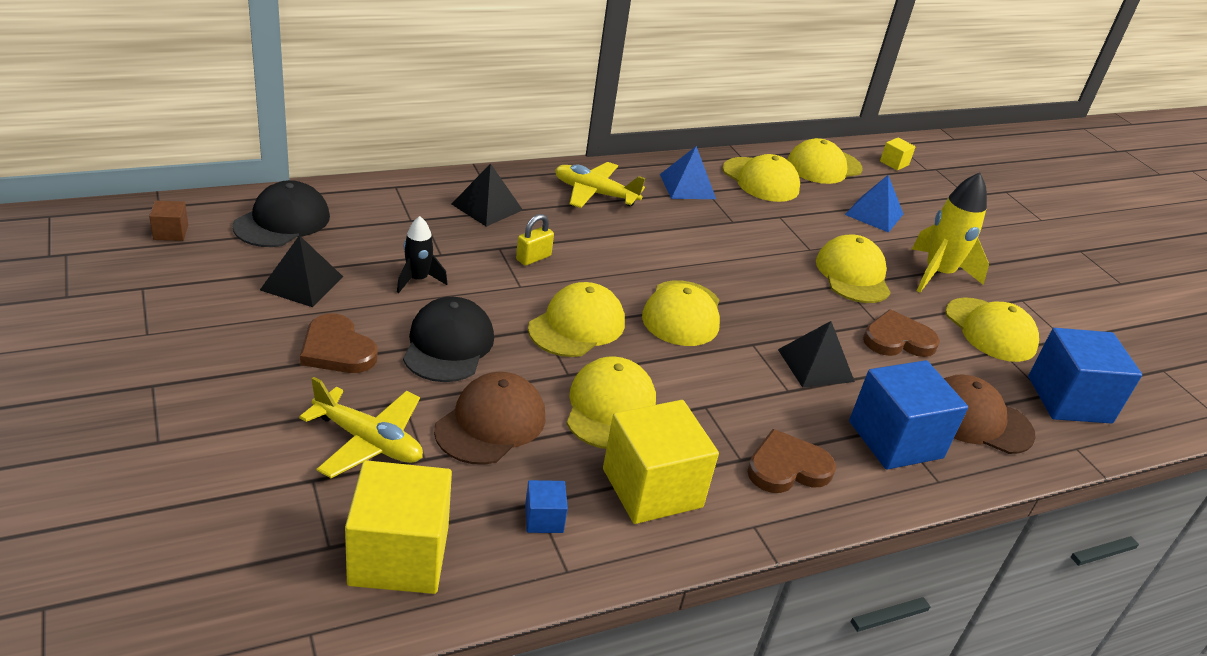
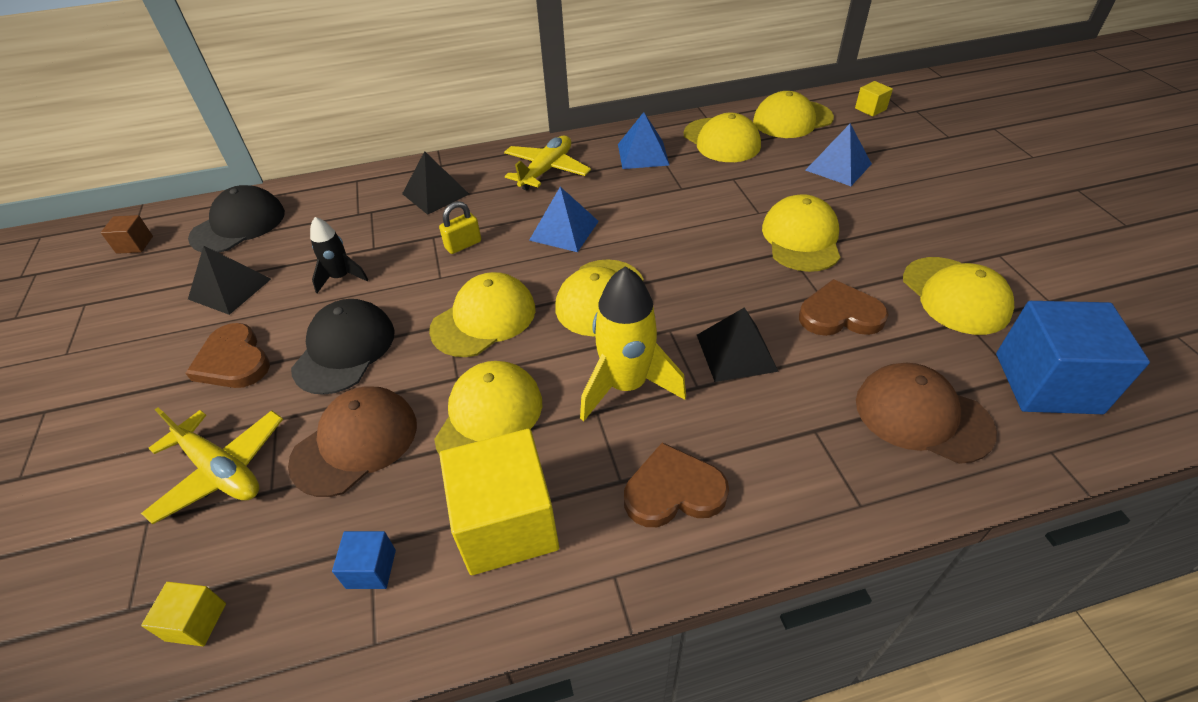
camera: 15 degrees right, 10 degrees up
(399, 555) = (196, 622): yellow cube -> yellow cube, size x0.45
(595, 193) = (546, 170): yellow plane -> yellow plane turned 90 degrees clockwise
(630, 252) = (564, 230): none -> blue pyramid
(895, 439) = (814, 447): blue cube -> none
(938, 274) = (900, 231): yellow rocket -> yellow rocket (626, 385)

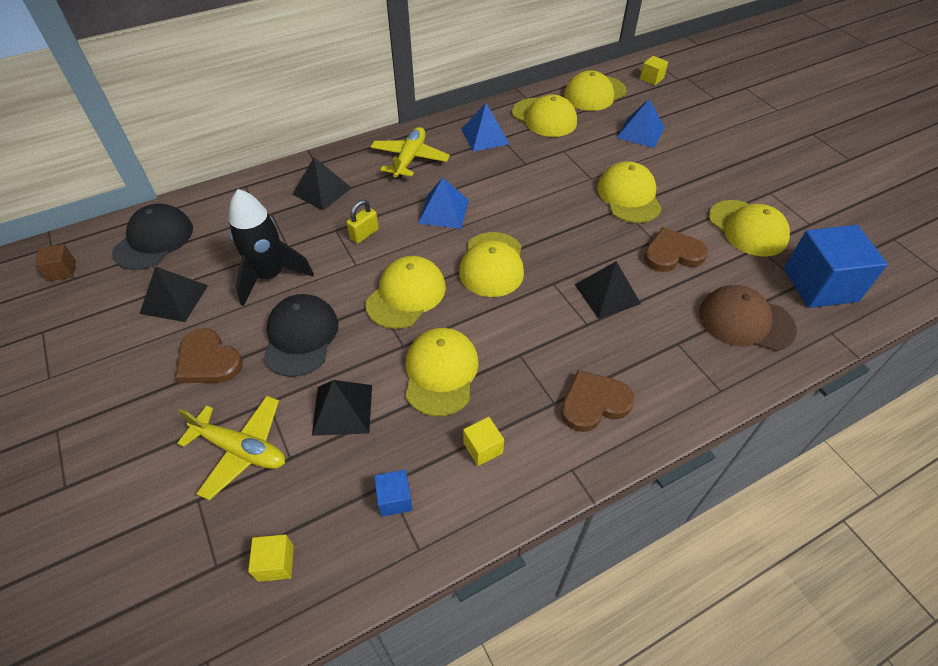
camera: 15 degrees left, 5 degrees up
(341, 277) = (270, 276): black rocket -> black rocket, size x1.75
(355, 443) = (342, 409): brown cap -> black pyramid
(506, 523) = (483, 448): yellow cube -> yellow cube, size x0.45
(626, 385) = (535, 331): yellow rocket -> none

